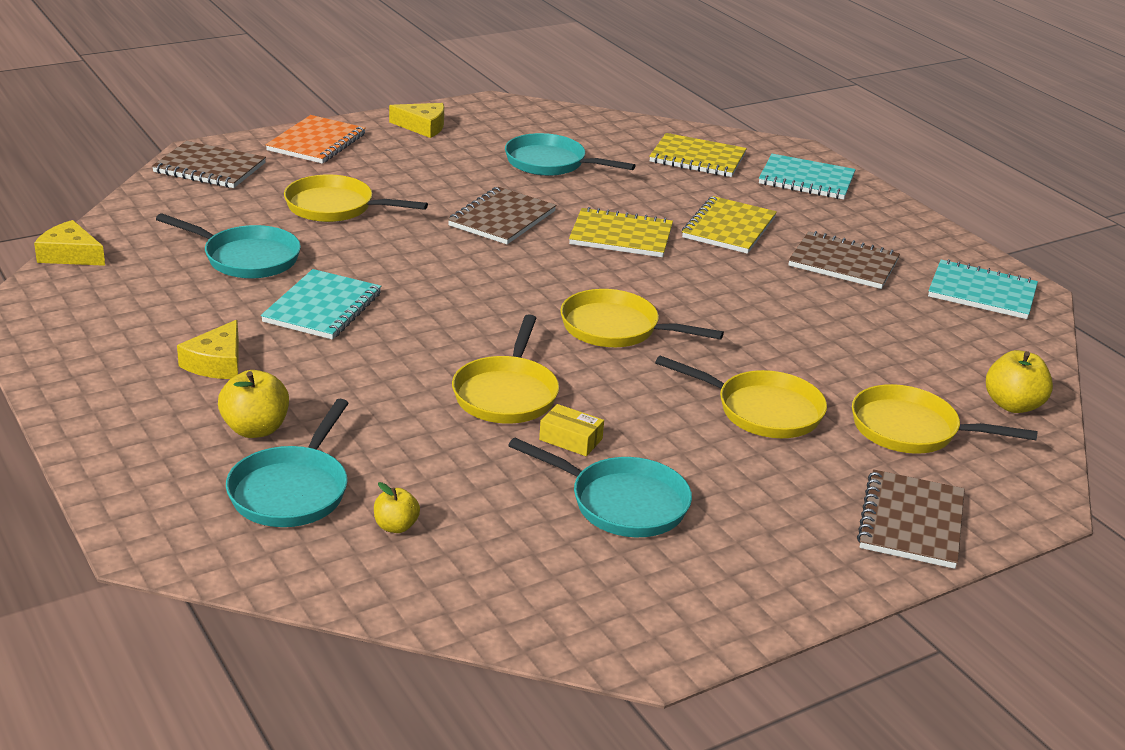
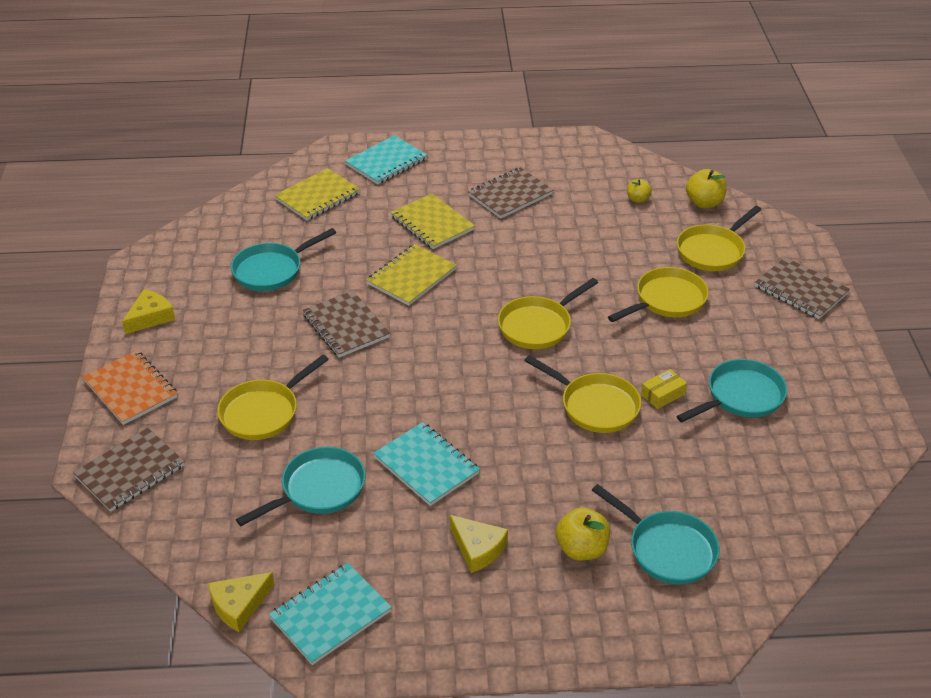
camera: 60 degrees left, 10 degrees up
(396, 526) = (728, 508): yellow apple -> yellow apple (637, 199)
(982, 293) = (578, 158): turquoise notebook -> turquoise notebook (330, 615)

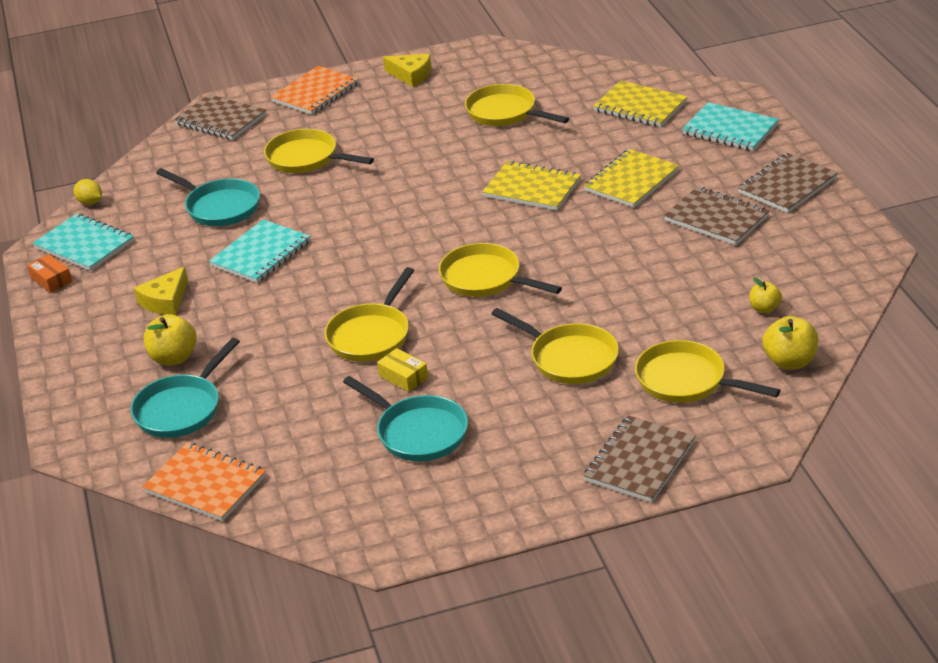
camera: 80 degrees right, 5 degrees down
(239, 605) = (90, 202): yellow cheese -> yellow lemon
(271, 270) = (505, 113): turquoise pan -> yellow pan
(346, 326) = (438, 170): brown notebook -> brown notebook (787, 185)
(389, 650) = (51, 280): none -> orange box
(784, 541) = (205, 484): none -> orange notebook

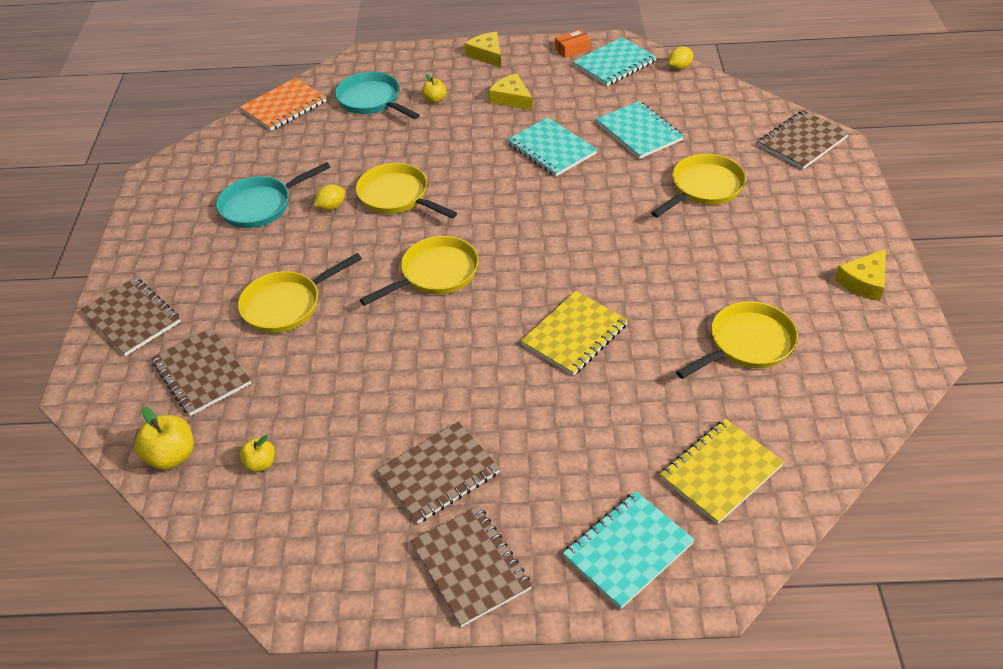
camera: 105 degrees right, 10 degrees up
(66, 341) = (487, 55): none -> yellow cheese
(174, 358) = (435, 100): yellow apple -> yellow apple, size x0.61
(219, 207) = (639, 132): turquoise pan -> turquoise notebook
(315, 93) = (841, 206): orange notebook -> none
(403, 377) = (331, 207): yellow box -> yellow lemon
(631, 181) = (551, 420): yellow notebook -> none
(686, 381) = (202, 373): yellow pan -> brown notebook

